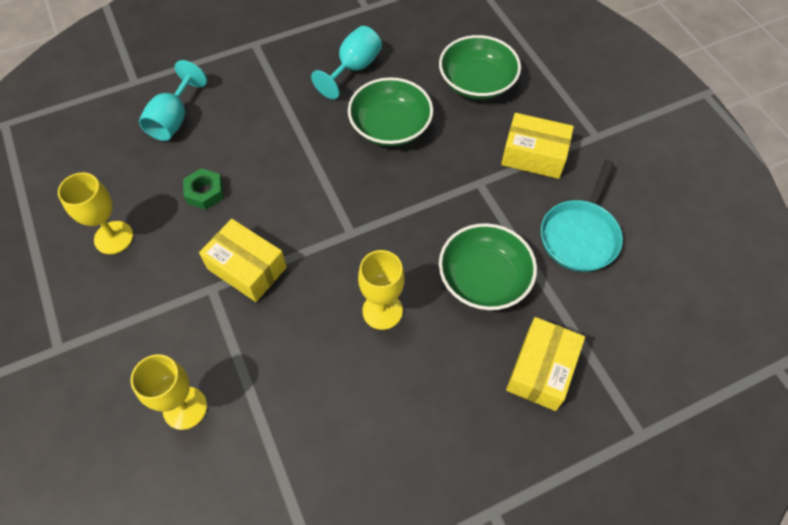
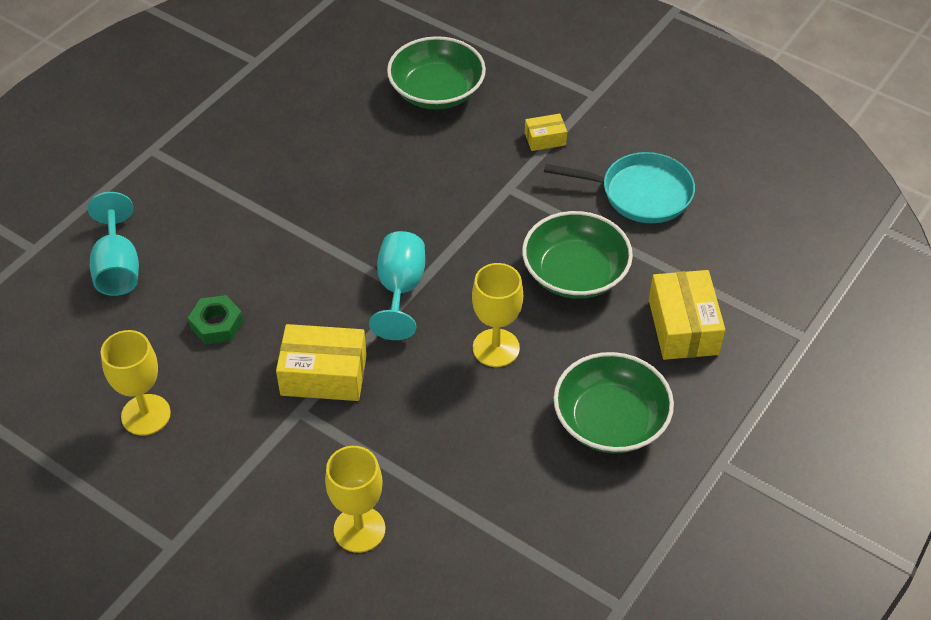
camera: 30 degrees left, 10 degrees down
(354, 68) = (290, 130): turquoise goblet -> turquoise goblet (400, 289)
(390, 126) = (375, 172): green bowl -> green bowl (610, 420)
(534, 155) = (545, 139): yellow box -> yellow box, size x0.53
(580, 235) = (640, 193): turquoise pan -> turquoise pan turned 75 degrees counterclockwise

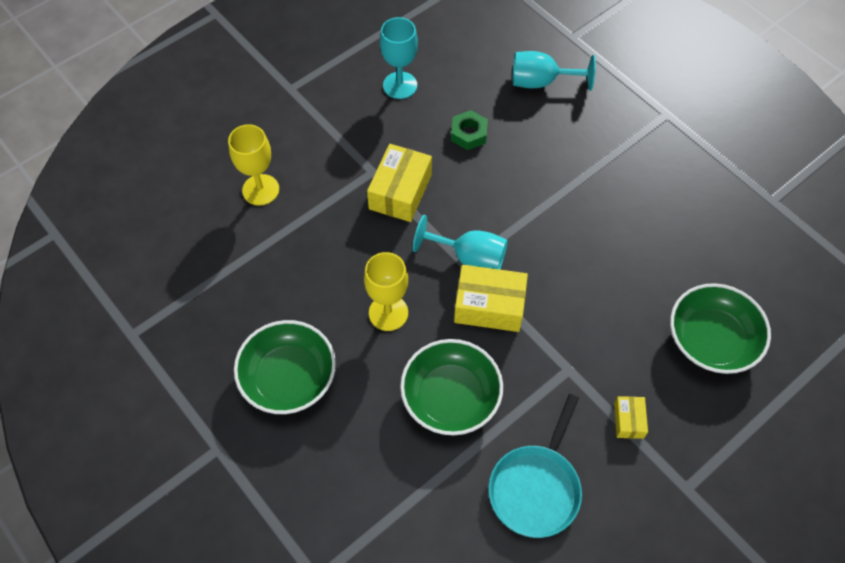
camera: 105 degrees right, 10 degrees up
(146, 415) = (400, 85): yellow goblet -> turquoise goblet
(683, 327) = (363, 470): yellow box -> yellow box (489, 306)

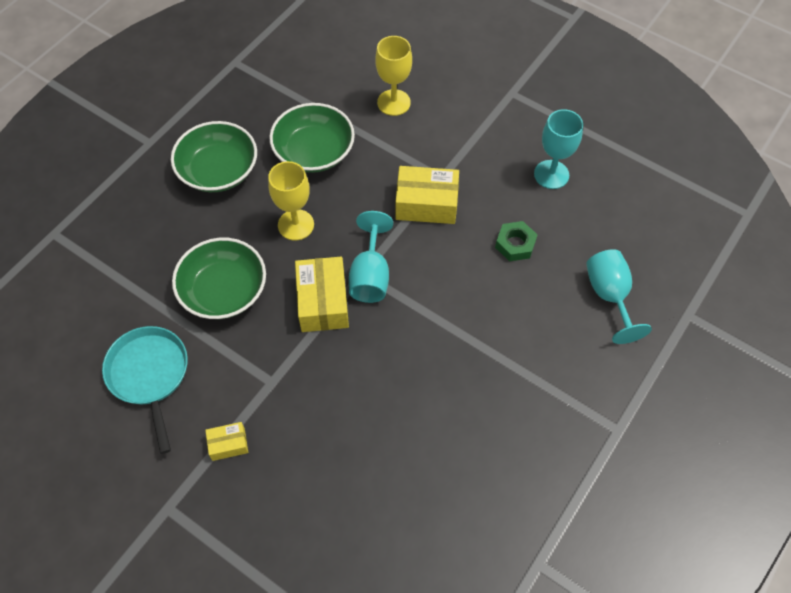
camera: 75 degrees right, 0 degrees up
(536, 487) = (149, 375): turquoise pan -> turquoise pan turned 60 degrees clockwise
(712, 340) = (335, 514): green bowl -> green bowl (314, 151)

